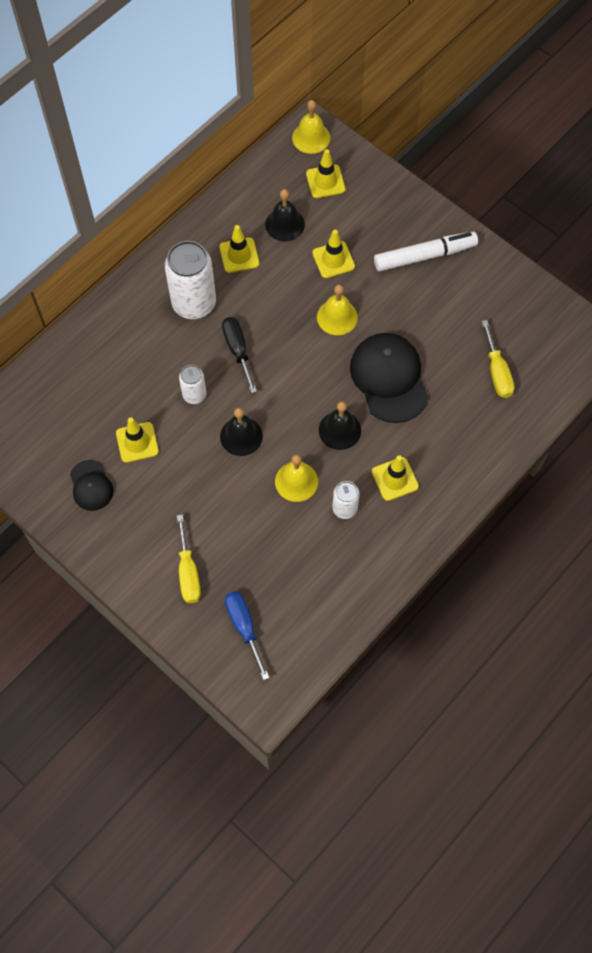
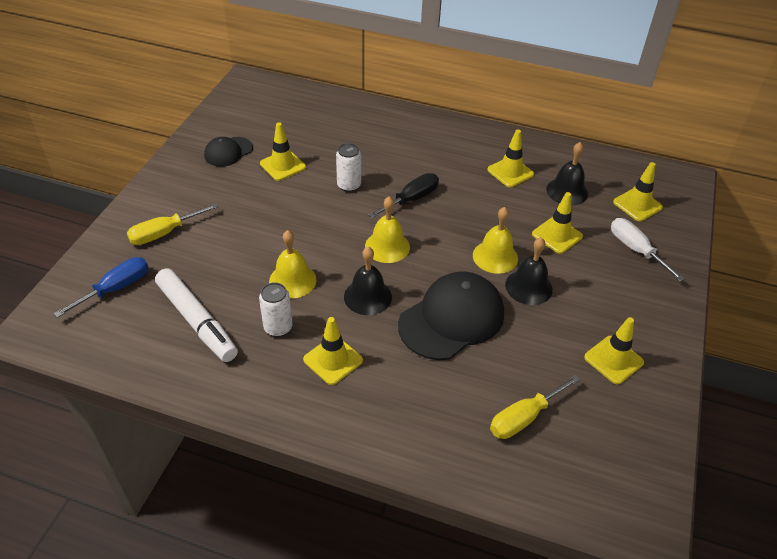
camera: 65 degrees right, 20 degrees down
(194, 303) = (440, 159): white can -> none
(241, 436) = (322, 227): black bell -> black bell (528, 287)
(311, 137) = (674, 181): yellow bell -> yellow bell (387, 246)
(374, 212) = (636, 250): none -> white screwdriver
(425, 256) = (620, 305): white marker -> white marker (197, 321)
(472, 289) = (613, 360): none -> yellow traffic cone

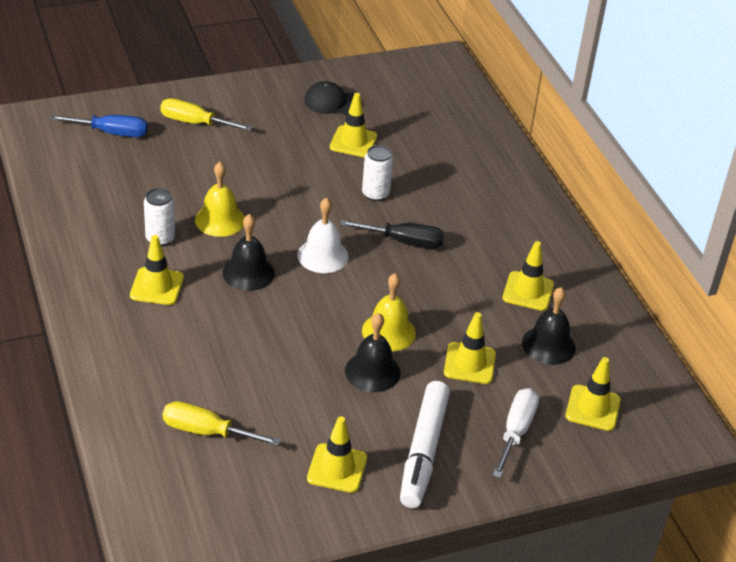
camera: 50 degrees right, 5 degrees down
(197, 321) = (122, 192): white marker -> white marker (423, 451)
(387, 246) = (323, 256): yellow bell -> white bell
(452, 319) = (276, 337): black cap -> none

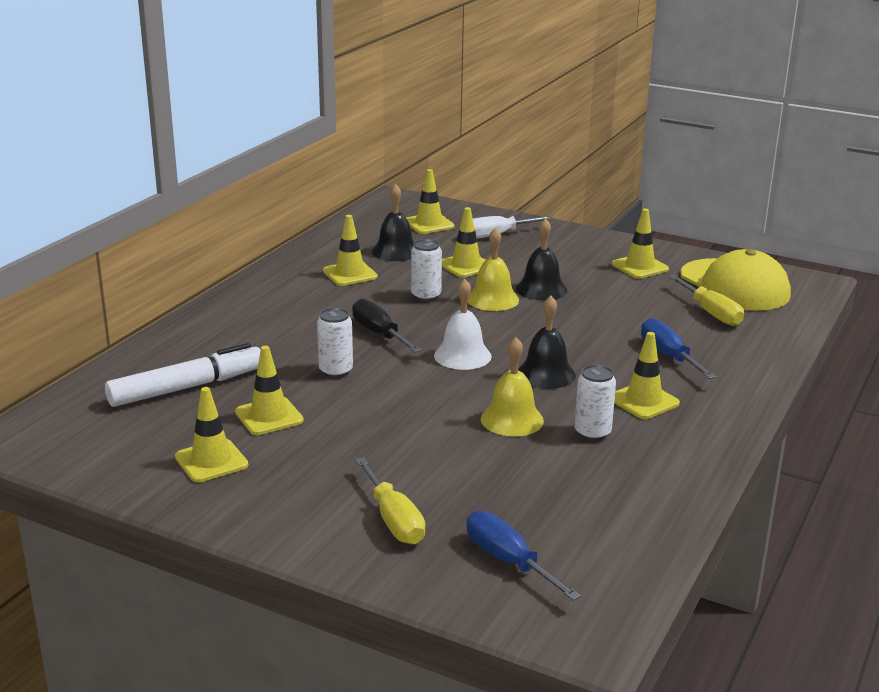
camera: 130 degrees left, 15 degrees down
(186, 348) = (668, 356): none -> blue screwdriver
(226, 496) = (734, 285): none -> yellow cap
(332, 102) = (211, 461): black cap -> yellow traffic cone
(423, 451) = (570, 251): white marker -> white marker (187, 387)
(438, 303) = (426, 296): none -> white can

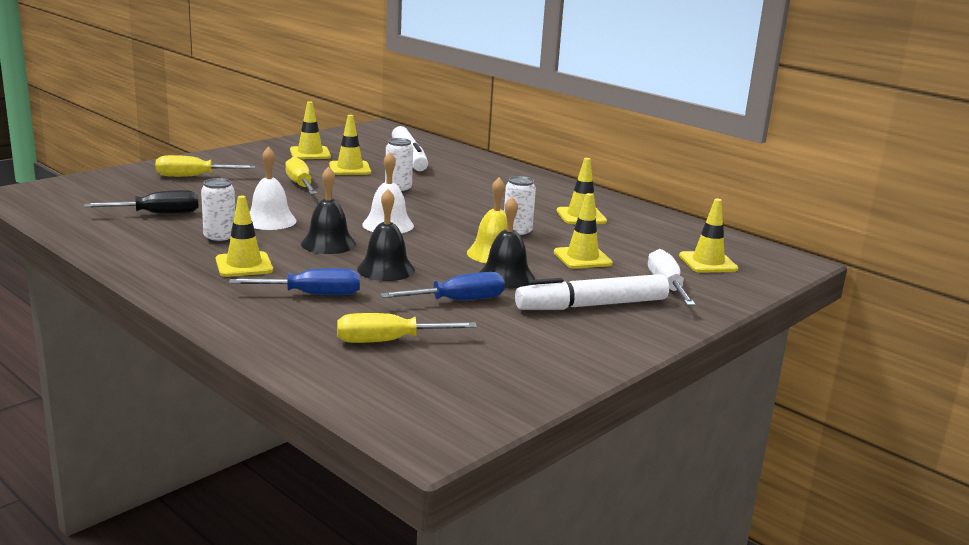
camera: 105 degrees right, 5 degrees down
(367, 433) = (300, 185): none -> yellow screwdriver
(379, 334) = (451, 208): black screwdriver -> black screwdriver (158, 214)
(395, 251) = (631, 238): black bell -> black bell (386, 269)
(508, 561) = (112, 191): blue screwdriver -> blue screwdriver (458, 301)
(512, 419) = (270, 220): yellow bell -> white bell
(564, 256) = (591, 305): none -> white marker
(640, 267) = (542, 337): yellow traffic cone -> none
(734, 285) = (454, 378): yellow cap -> none

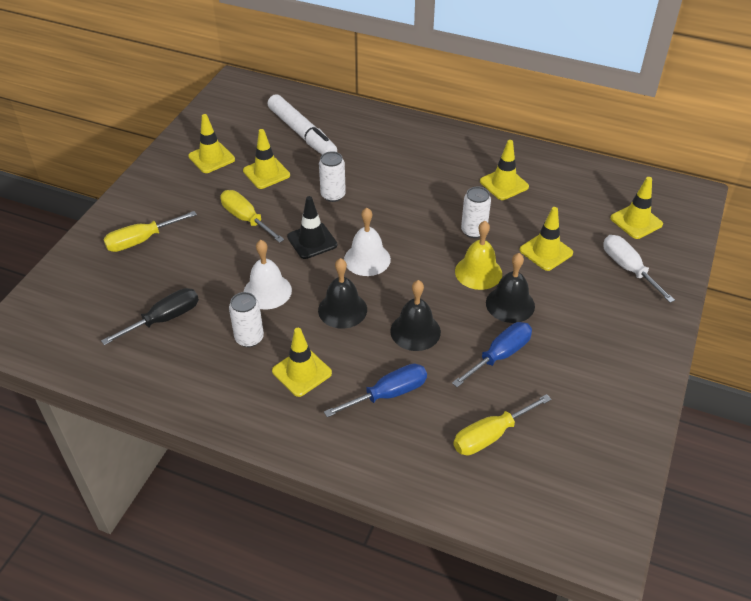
camera: 20 degrees left, 25 degrees up
(347, 206) = (312, 241): none -> black traffic cone
(591, 305) = (595, 320): white marker -> none

